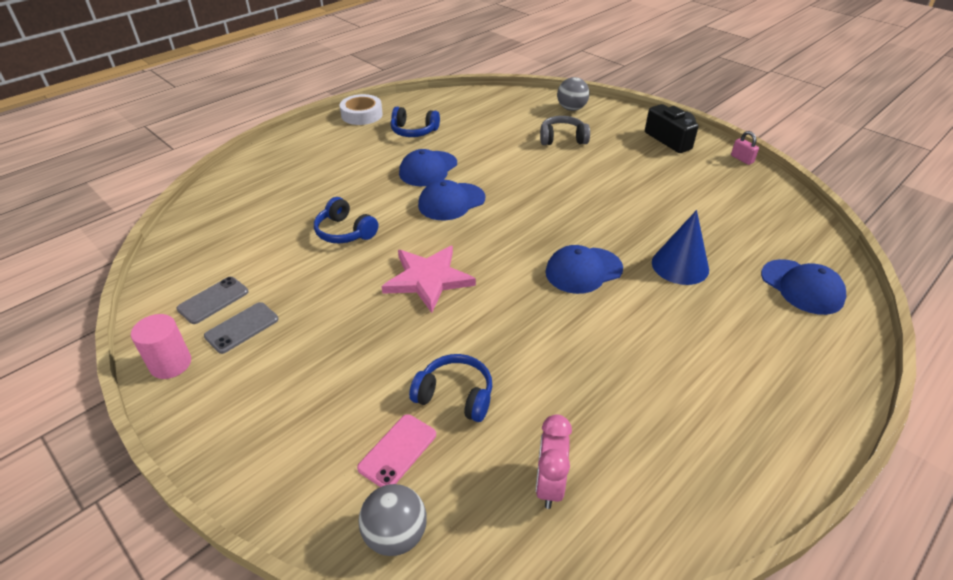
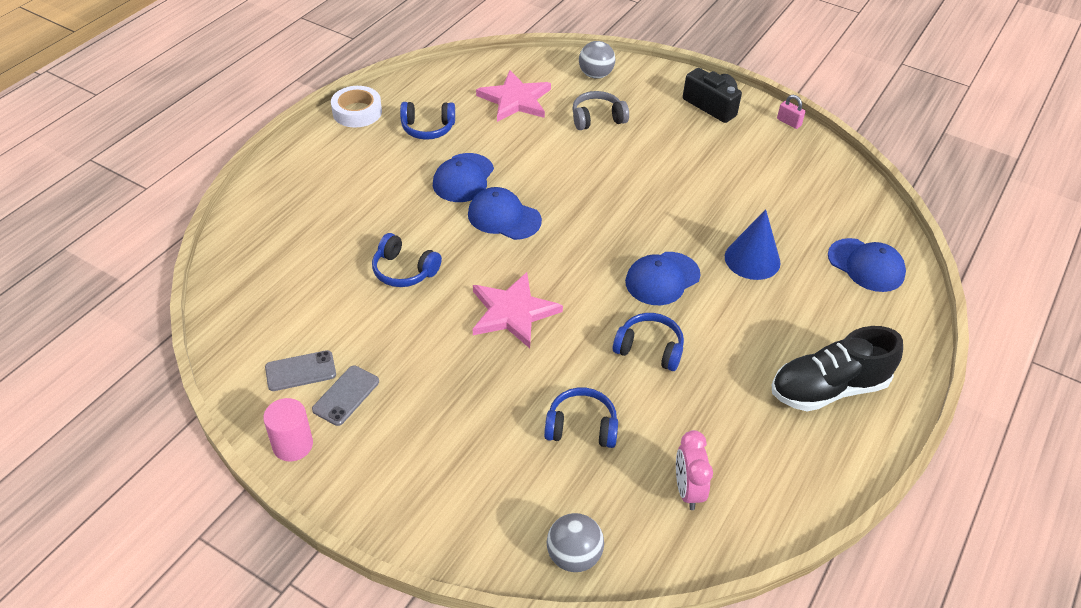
camera: 15 degrees left, 5 degrees up
(213, 300) = (300, 371): grey phone -> grey phone turned 45 degrees clockwise
(397, 451) = (548, 487): pink phone -> none
(451, 202) = (504, 217): blue cap -> blue cap turned 75 degrees clockwise
(495, 119) = (515, 100): none -> pink star
(551, 331) = (649, 349): none -> blue headphones
(738, 402) = (828, 389): none -> black shoe

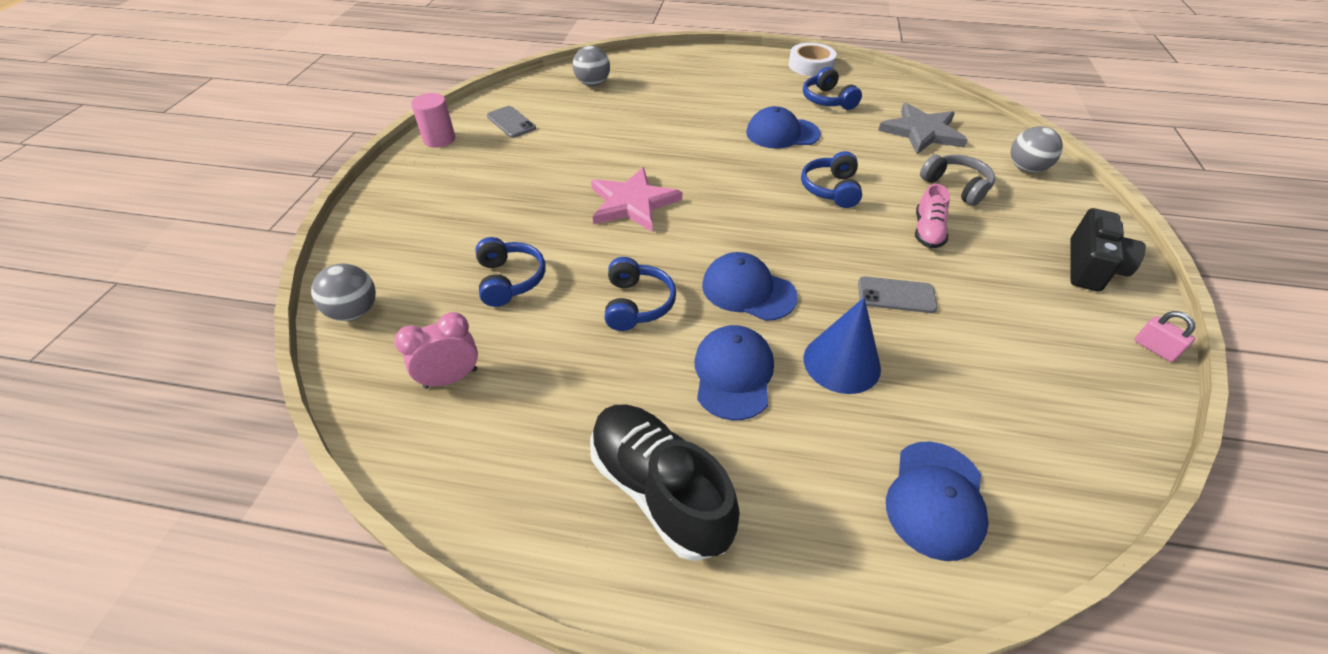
camera: 70 degrees right, 0 degrees up
(265, 280) = (593, 84): none -> grey ball
(346, 395) = (495, 147): grey phone -> grey phone (896, 295)
(404, 270) = (644, 136): blue headphones -> blue headphones (831, 189)
(504, 217) = (751, 167): blue cap -> blue cap (733, 374)
(515, 100) = (922, 132): pink star -> grey star
(641, 158) = (927, 231): none -> pink shoe
(789, 122) = (1154, 348): pink padlock -> pink padlock turned 60 degrees counterclockwise

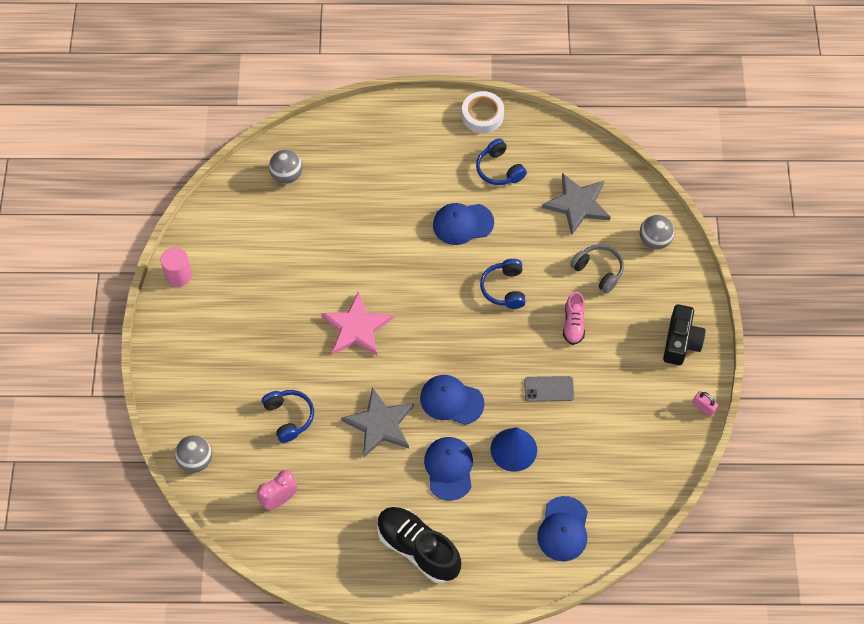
camera: 10 degrees left, 15 degrees up
(511, 122) = (231, 243): grey phone -> none
(637, 304) = (380, 424): blue headphones -> grey star

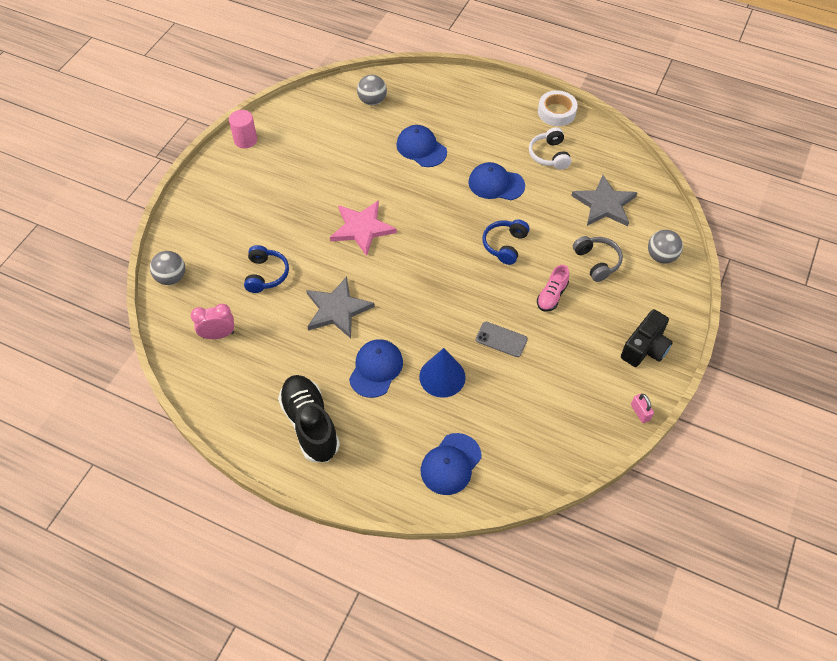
camera: 25 degrees right, 5 degrees down
(451, 400) = (409, 315): blue cap -> blue cap (421, 148)
(499, 169) = (549, 155): blue headphones -> white headphones

